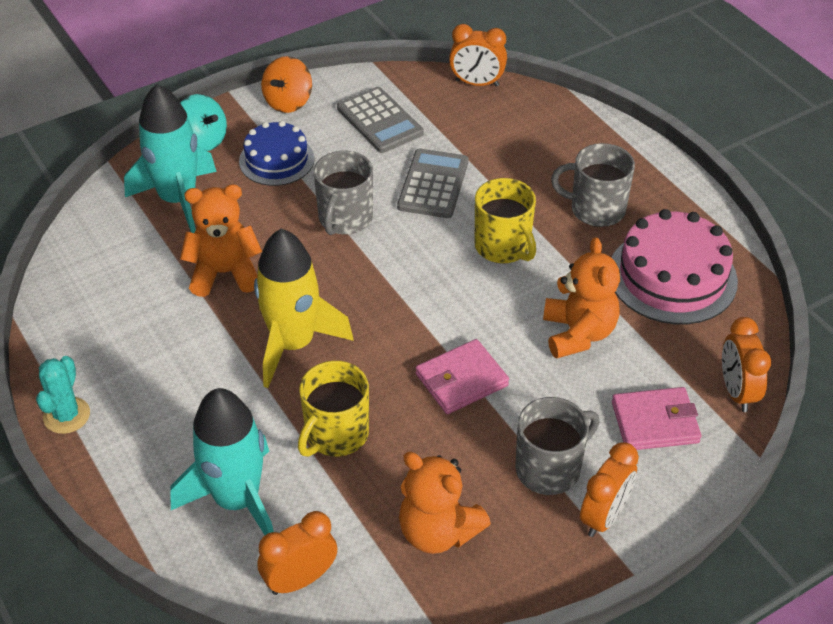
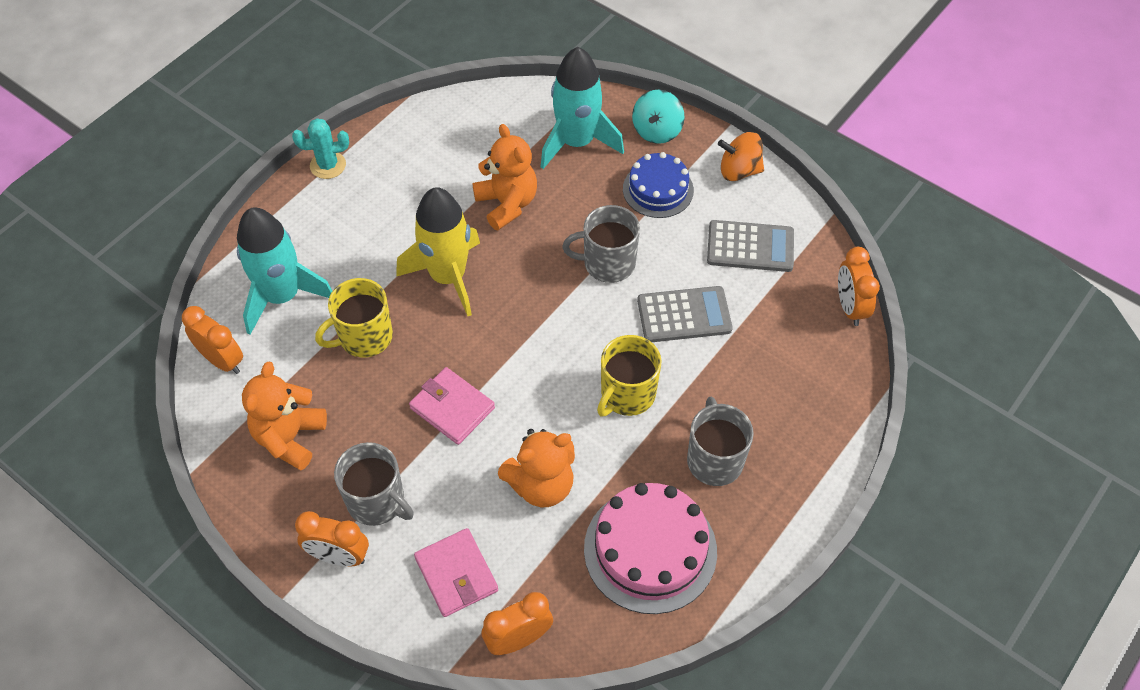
camera: 70 degrees right, 10 degrees up
(335, 434) = (364, 337): yellow mug -> yellow mug turned 45 degrees counterclockwise
(380, 121) = (750, 247): grey calculator -> grey calculator turned 120 degrees counterclockwise

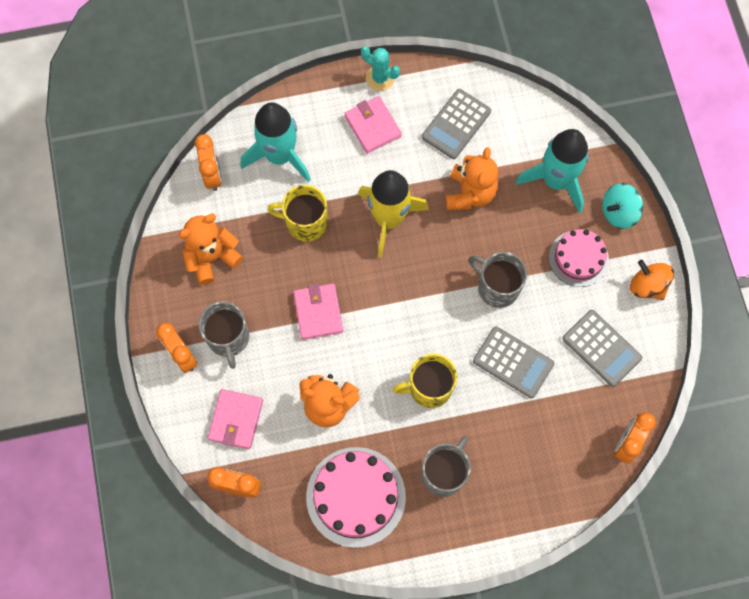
camera: 40 degrees right, 15 degrees up
(358, 209) = (373, 126): none -> pink wallet
(440, 156) = (456, 124): none -> grey calculator
(658, 189) = (578, 258): blue cake -> pink cake

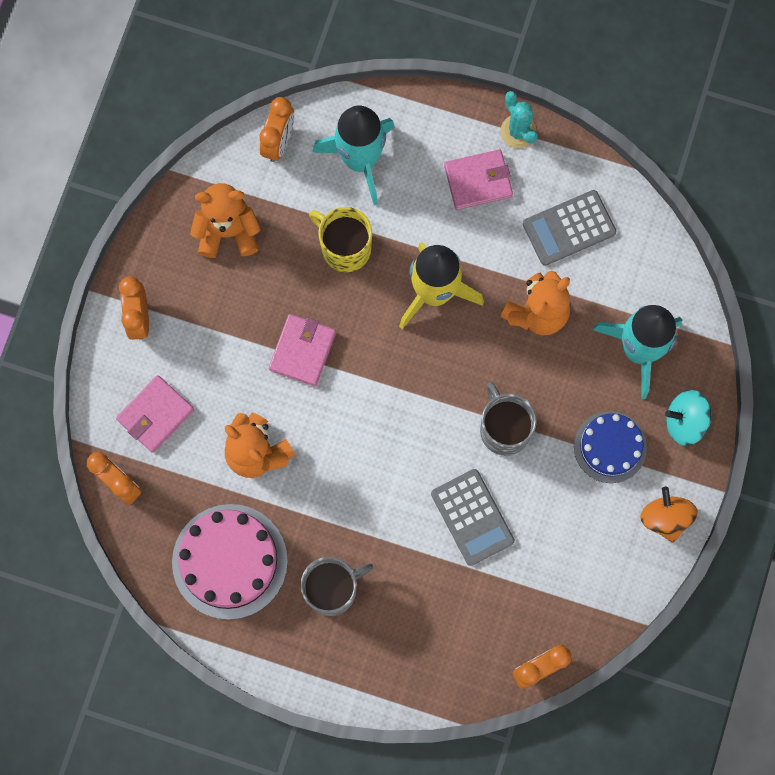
camera: 30 degrees right, 5 degrees up
(228, 338) = (196, 327): grey mug -> none
(373, 126) = (478, 181): pink wallet -> pink wallet turned 75 degrees clockwise
(429, 387) = (369, 493): yellow mug -> none
(578, 258) = (610, 447): pink cake -> blue cake
(601, 348) = (574, 555): grey calculator -> none

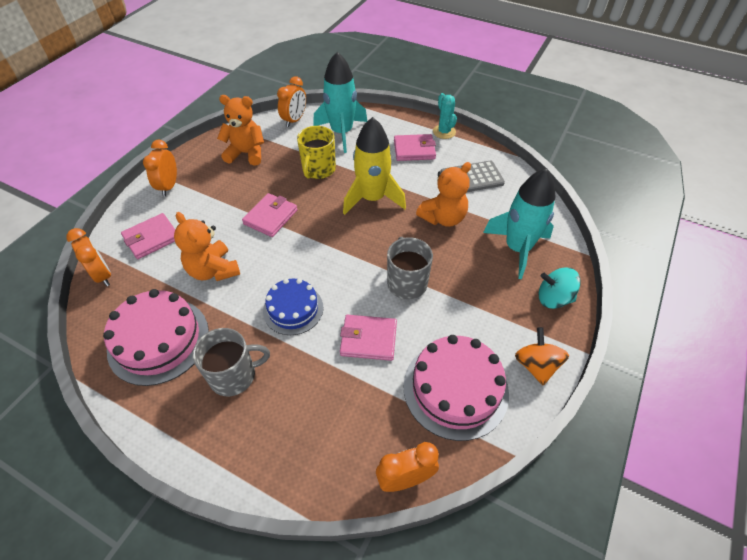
camera: 10 degrees right, 25 degrees down
(344, 248) = (318, 170): yellow mug -> yellow mug turned 120 degrees counterclockwise
(472, 517) = (368, 339): grey calculator -> pink wallet
(578, 562) = (455, 389): none -> pink cake
(610, 447) = (491, 306): blue cake -> blue cake (293, 309)

